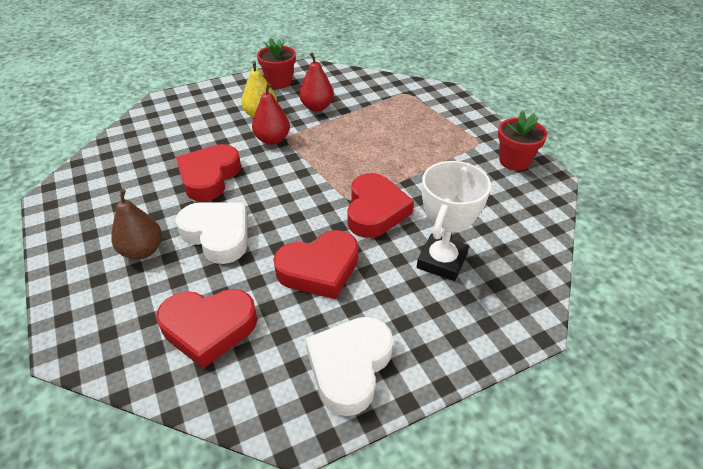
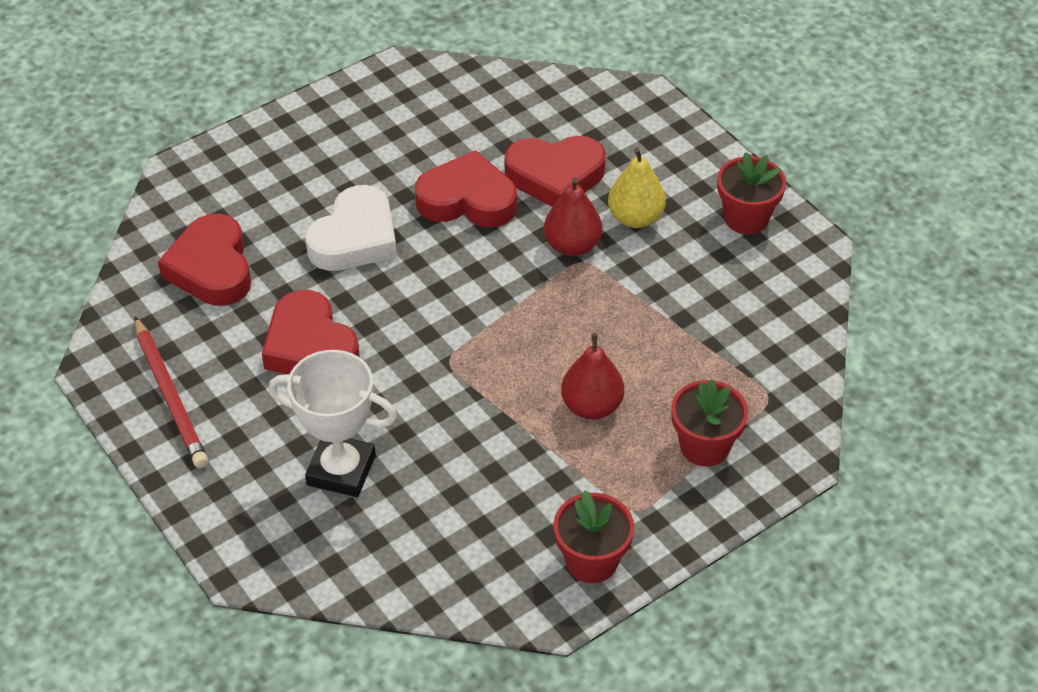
camera: 80 degrees right, 5 degrees up
(142, 251) = (318, 180): brown pear -> none
(317, 107) = (681, 281): red pear -> red pear (592, 406)
(349, 367) = (170, 395): white heart -> red pencil
(375, 211) = (430, 389): red heart -> red heart (555, 176)
(436, 115) = (704, 446): none -> red flower pot

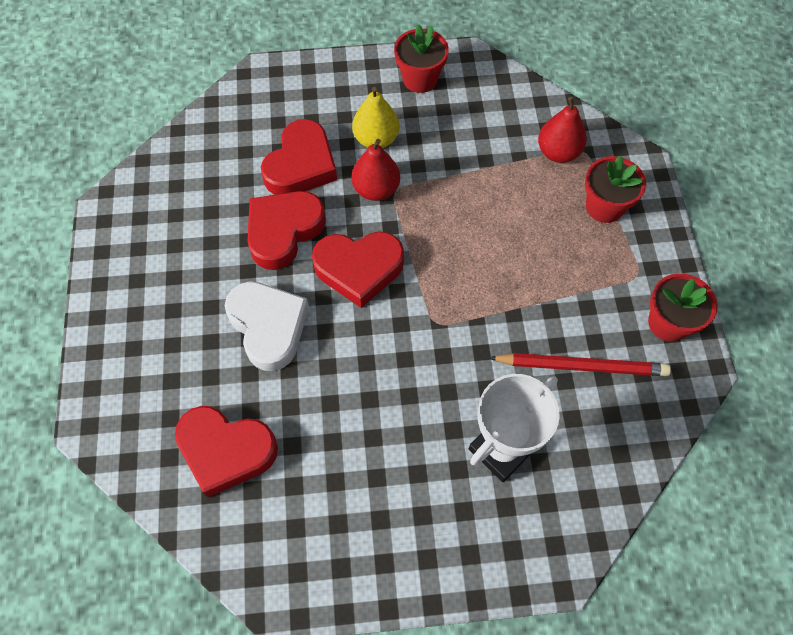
camera: 60 degrees left, 15 degrees up
(170, 395) = (348, 548): red pencil -> red pencil (581, 366)
(310, 346) = (361, 413): red heart -> red heart (359, 269)
(592, 406) = (533, 253): red pear -> red pear (558, 152)

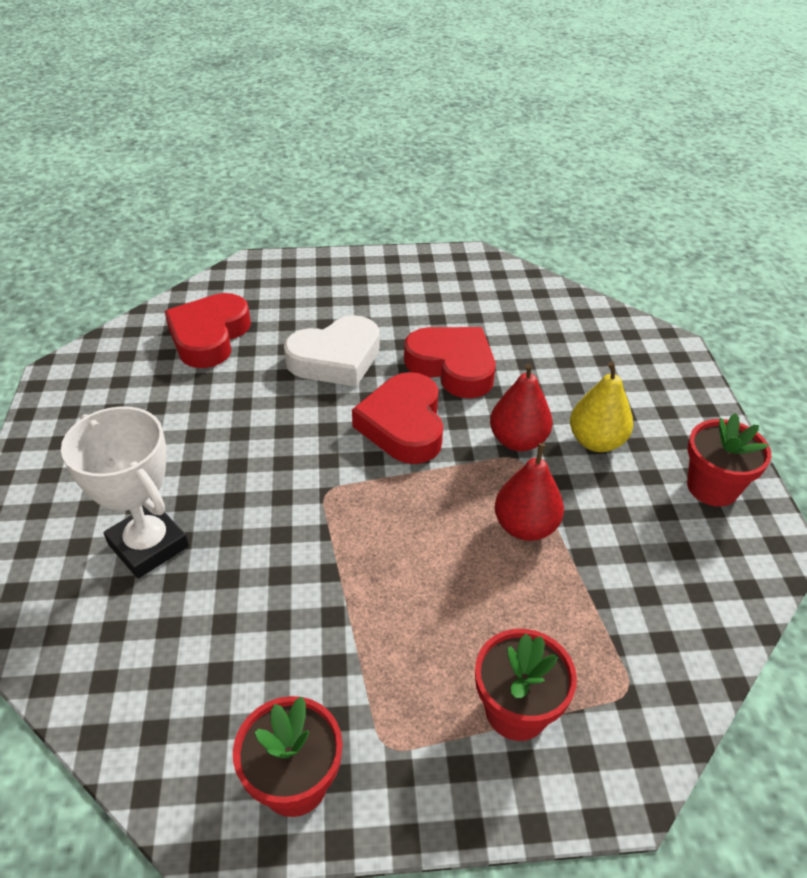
camera: 90 degrees right, 20 degrees down
(301, 165) = (544, 378): red heart -> none
(558, 152) = (616, 652): red pear -> red pear (525, 526)
(581, 366) = (242, 645): red pencil -> none

